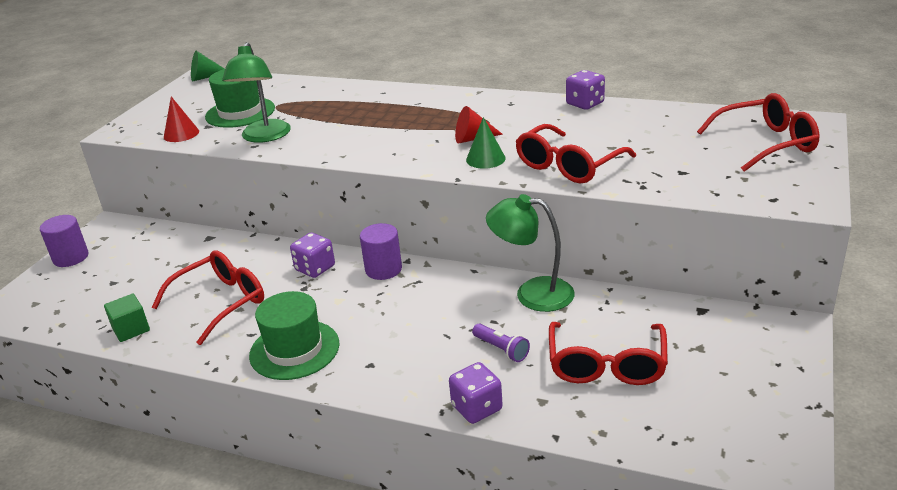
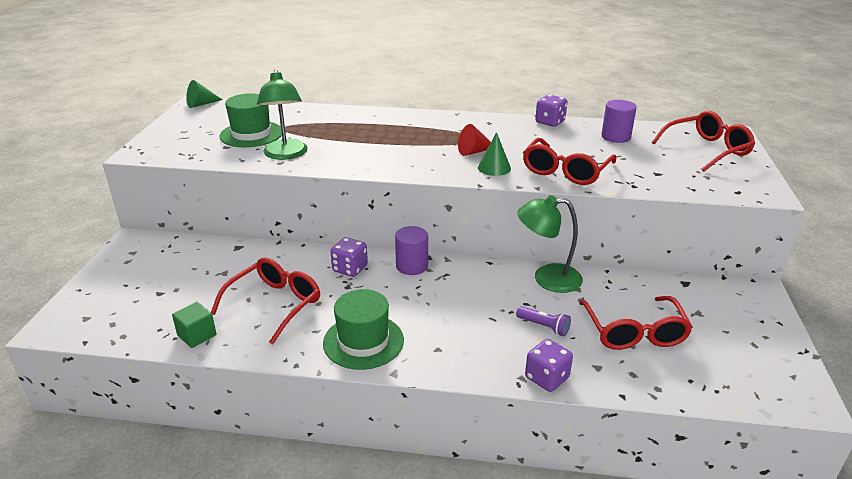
camera: 15 degrees left, 0 degrees up
(71, 258) = (106, 272): purple cylinder -> purple cylinder (616, 137)
(181, 134) = (204, 154): red cone -> none

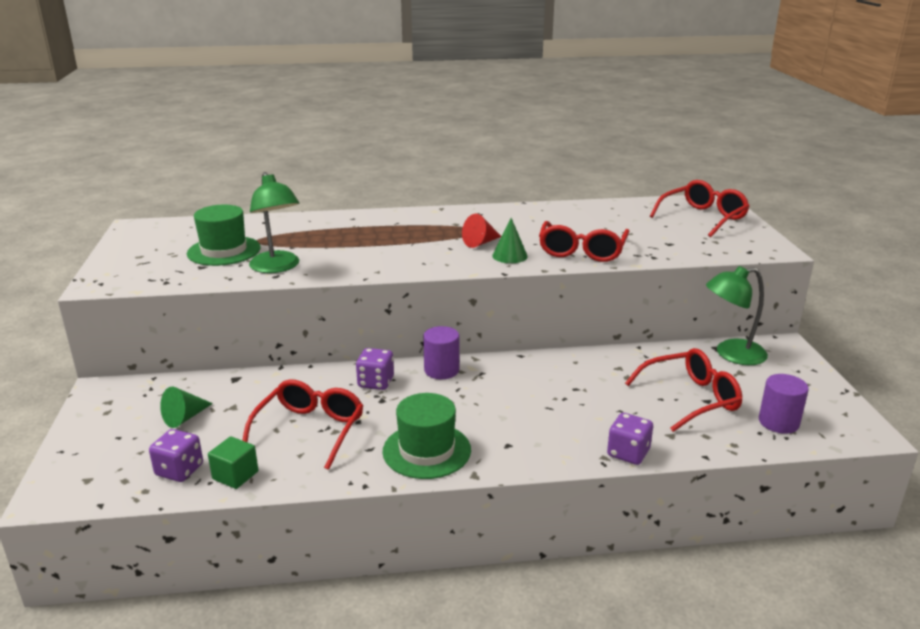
camera: 15 degrees left, 5 degrees down
(201, 104) = (142, 226): green cone -> green cone (185, 417)
(544, 326) = (603, 407): purple flashlight -> none
(547, 278) = (585, 362): green lamp -> green lamp (731, 354)
(550, 122) = (541, 207): purple dice -> purple dice (179, 470)
(616, 137) = (613, 215): purple cylinder -> purple cylinder (778, 422)
(634, 332) = (690, 398): red glasses -> red glasses turned 90 degrees counterclockwise

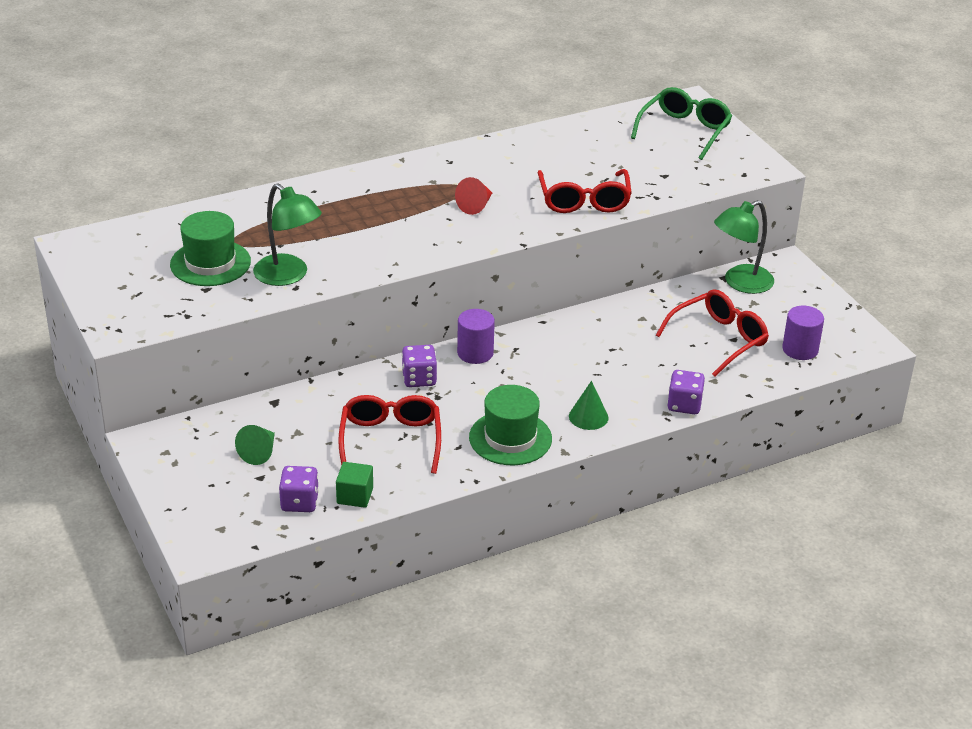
camera: 20 degrees left, 10 degrees up
(509, 256) = (516, 219): green cone -> green cone (588, 417)
(702, 218) = (684, 131): red glasses -> green glasses

